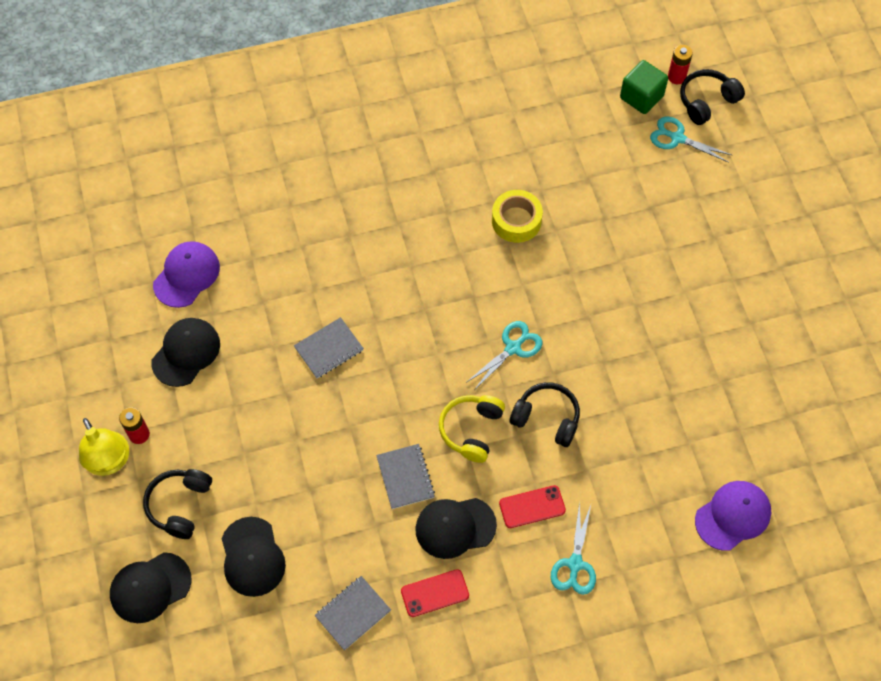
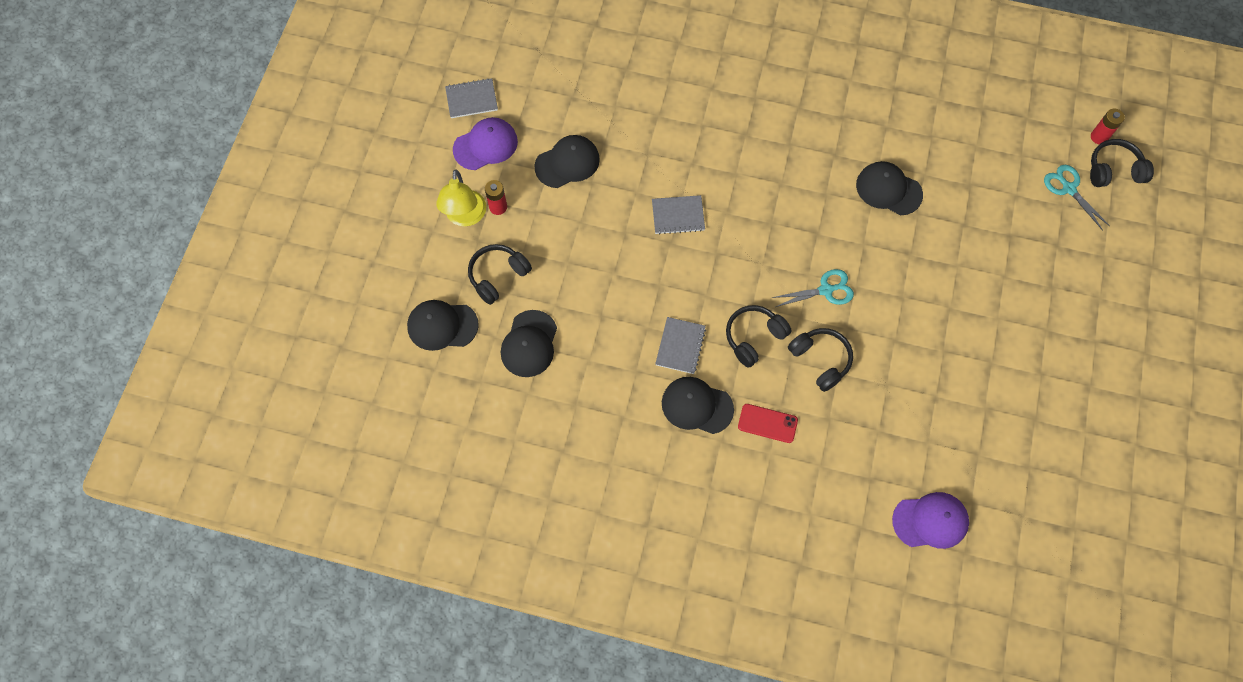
camera: 30 degrees right, 5 degrees up
(186, 275) = (601, 104): purple cap -> purple cap (485, 145)
(352, 613) = (580, 428): grey notebook -> grey notebook (471, 99)
(435, 593) = (651, 448): red phone -> none
(471, 430) = (754, 338): yellow headphones -> black headphones
(516, 221) = (888, 189): yellow tape -> black cap
(575, 564) = (776, 487): turquoise scissors -> none
(641, 97) = (1057, 139): green cube -> none

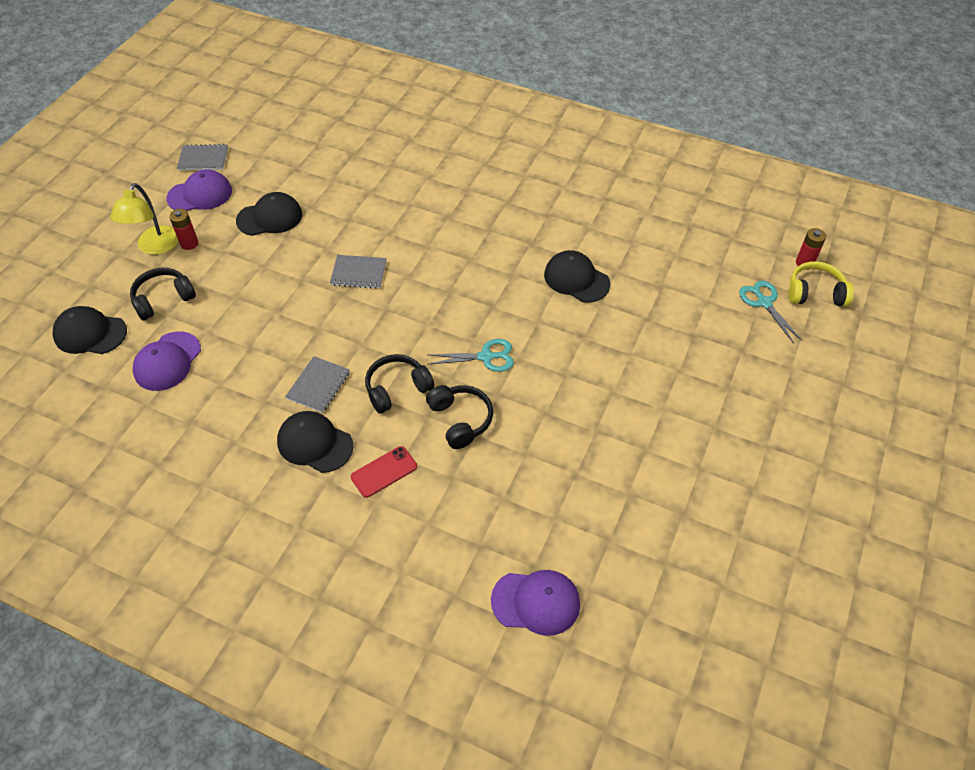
camera: 10 degrees right, 15 degrees down
(529, 344) = (167, 361): black cap -> purple cap
(767, 423) = (384, 472): red phone -> red phone turned 60 degrees counterclockwise
(1114, 170) = (815, 293): black headphones -> yellow headphones

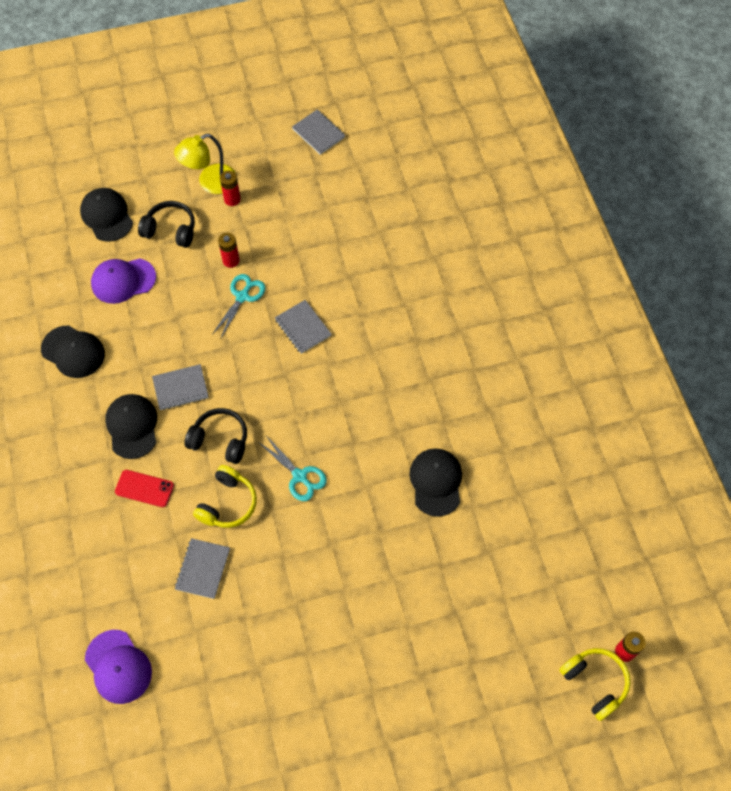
camera: 50 degrees right, 10 degrees up
(200, 194) = (282, 163): purple cap -> none
(243, 279) = (231, 260): none -> red battery
(269, 217) = (302, 225): black cap -> black cap (73, 352)
(460, 420) = (227, 503): black headphones -> yellow headphones
(503, 476) = (203, 569): none -> grey notebook
(764, 302) = (544, 646): turquoise scissors -> turquoise scissors (242, 297)

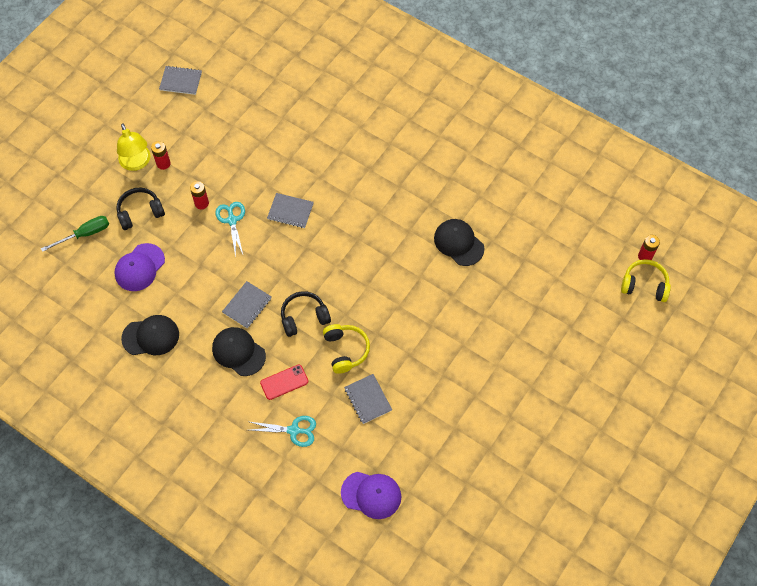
camera: 40 degrees left, 0 degrees up
(107, 216) = (85, 234): black cap -> green screwdriver
(210, 182) = (137, 163): yellow lamp -> yellow lamp turned 45 degrees counterclockwise
(299, 476) = (374, 301): turquoise scissors -> turquoise scissors (294, 430)

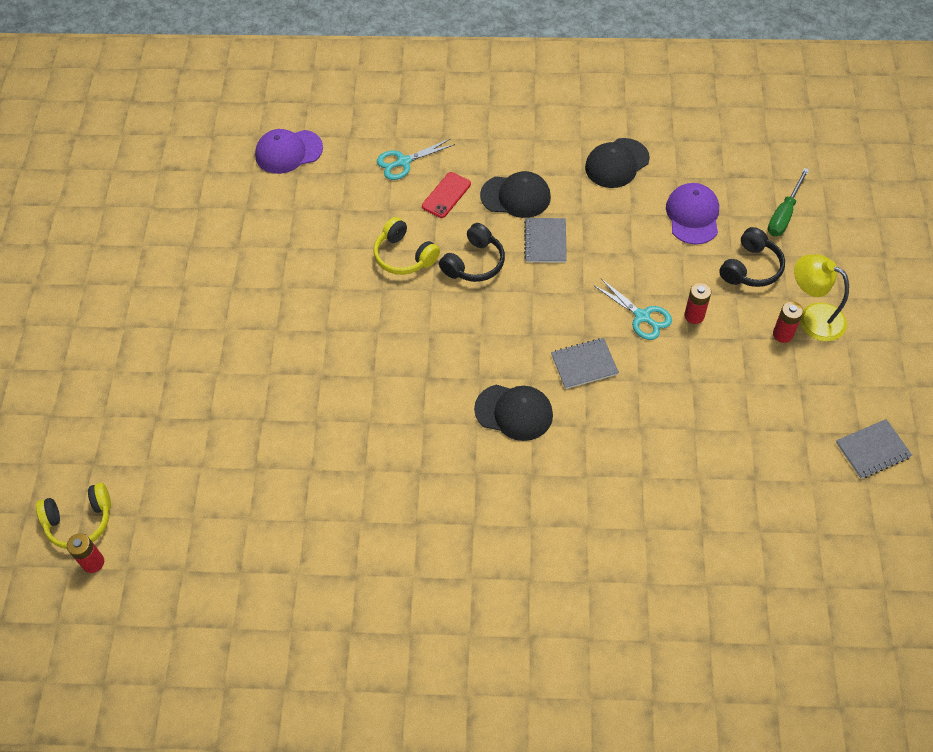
camera: 150 degrees right, 5 degrees down
(367, 399) = (347, 224): grey notebook -> none
(458, 243) = (351, 442): black cap -> black cap (514, 412)

